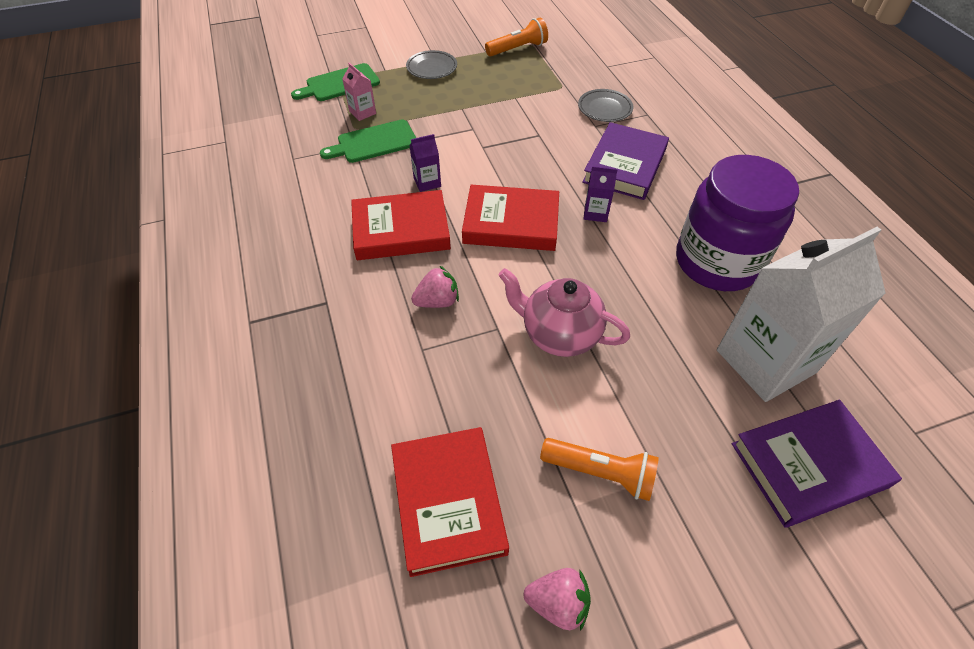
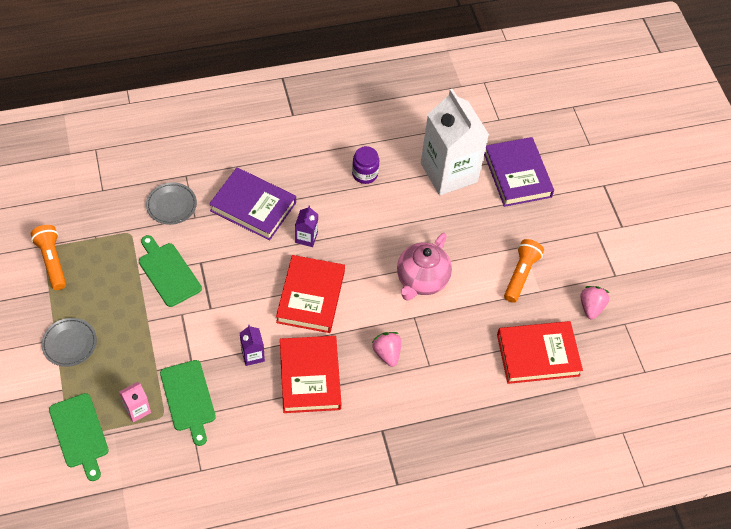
camera: 90 degrees left, 5 degrees up
(521, 115) = (168, 272): none -> green cutting board
(717, 262) = (365, 174): purple jar -> purple jar, size x0.43

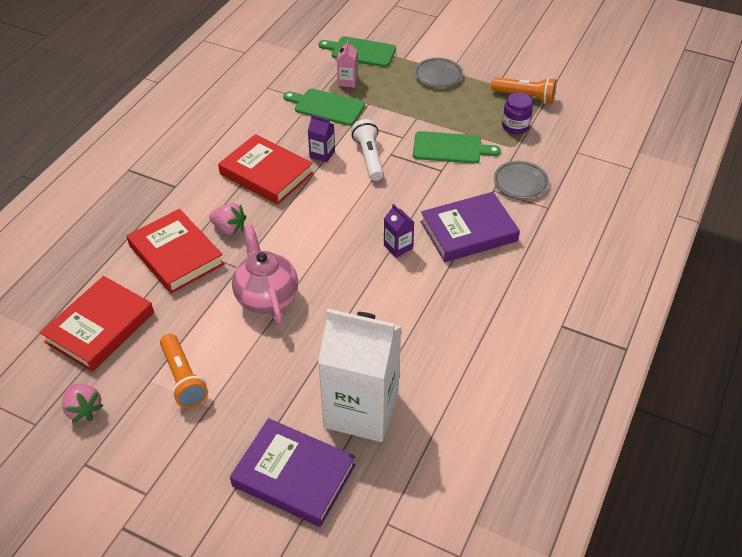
camera: 135 degrees right, 10 degrees down
(228, 319) = (369, 158): none -> white flashlight
(310, 297) = (335, 215): red book -> red book (176, 255)
(365, 174) = (429, 335): purple jar -> purple jar (515, 126)

